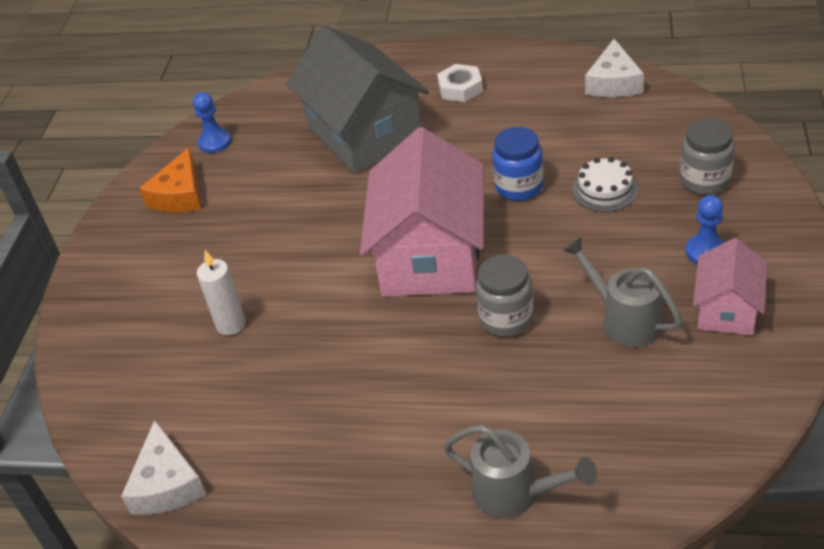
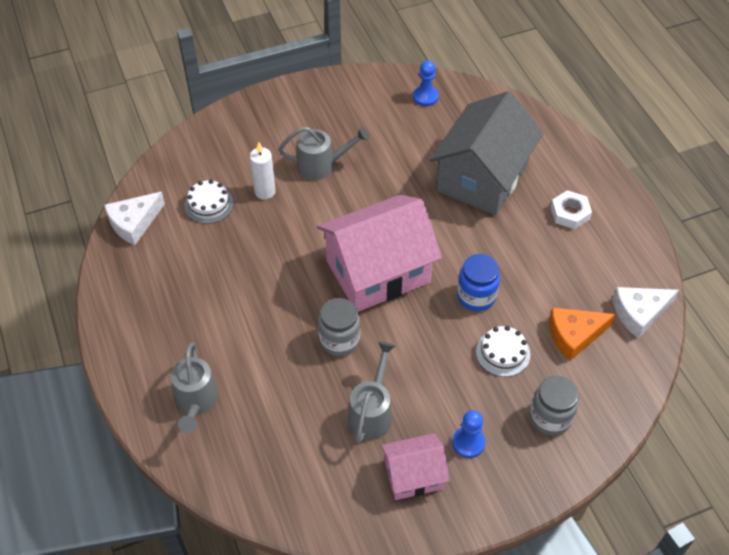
camera: 55 degrees right, 10 degrees up
(180, 195) = (364, 105): orange cheese -> orange cheese (574, 335)
(204, 388) = (209, 204): none -> white cake
(236, 258) = (322, 165): none -> grey watering can

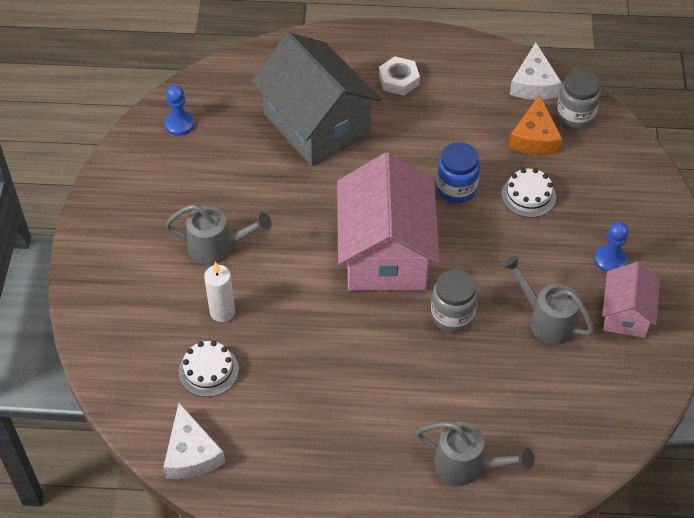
camera: 65 degrees left, 0 degrees up
(322, 165) = (217, 247): grey watering can -> grey watering can turned 75 degrees clockwise
(550, 418) = (610, 191): grey jar -> grey jar (575, 115)

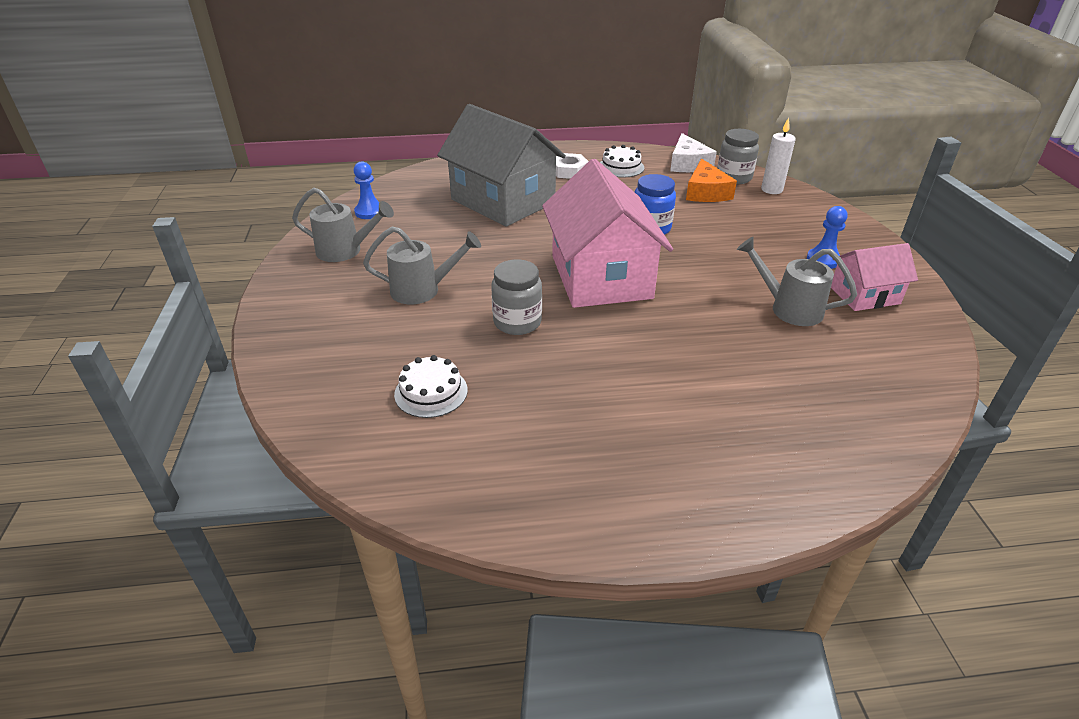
camera: 10 degrees left, 15 degrees down
(191, 453) = (423, 478): white cheese -> none
(222, 312) = (437, 339): white candle -> white candle (771, 190)
(452, 315) = (690, 315): grey jar -> grey jar (517, 322)
(467, 466) = (774, 445): grey watering can -> grey watering can (345, 251)
(528, 195) = (720, 226): white cake -> white cake (621, 167)
(626, 314) = (864, 295): pink house -> pink house turned 75 degrees clockwise

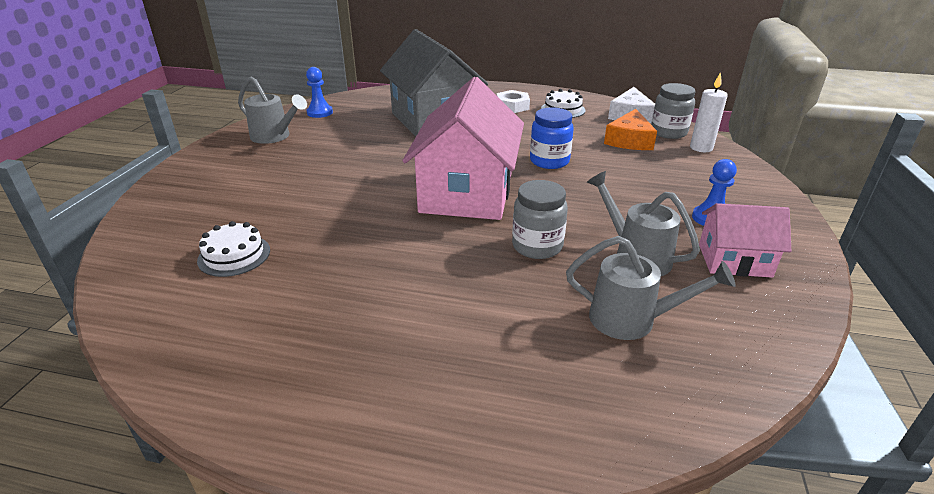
camera: 20 degrees right, 5 degrees down
(423, 290) = (305, 175): grey watering can -> grey watering can (632, 320)
(517, 322) = (358, 215): grey jar -> grey jar (537, 246)

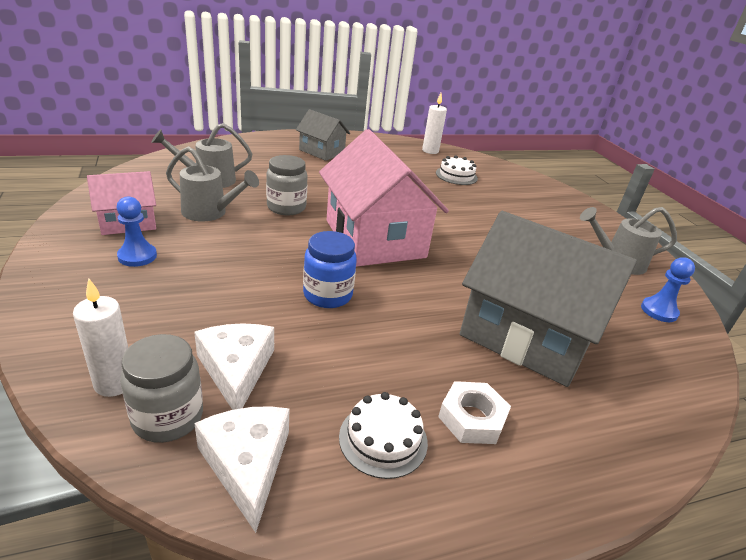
camera: 145 degrees right, 0 degrees up
(168, 326) = (430, 151): none -> white candle
(388, 367) = (322, 151): none -> grey house
(629, 140) = (236, 370): orange cheese -> white cheese

